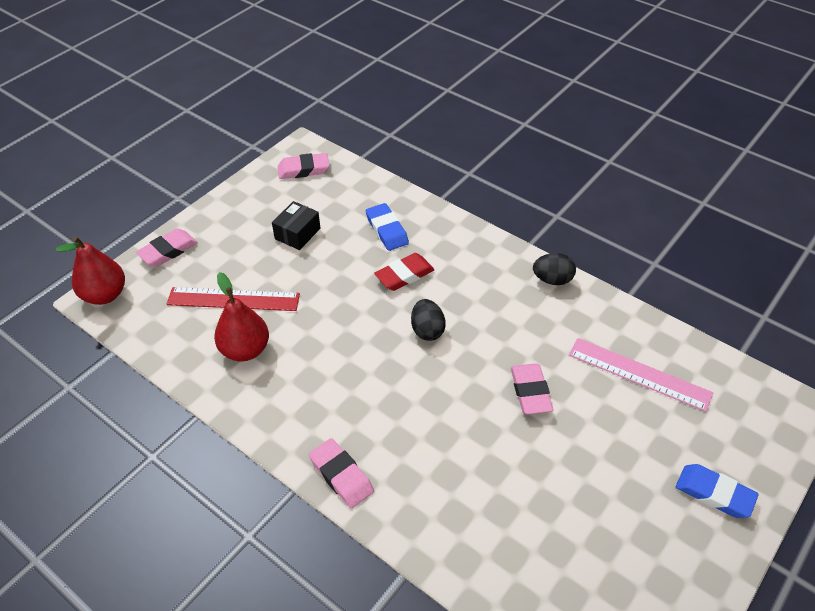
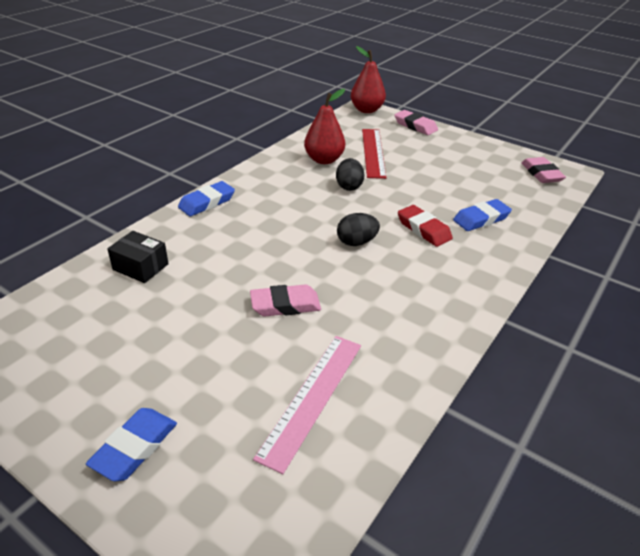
camera: 85 degrees right, 10 degrees down
(297, 234) = (456, 174): black box -> black box (140, 267)
(341, 476) = (207, 202): pink eraser -> blue eraser
(552, 280) = (449, 332): black egg -> black egg (349, 186)

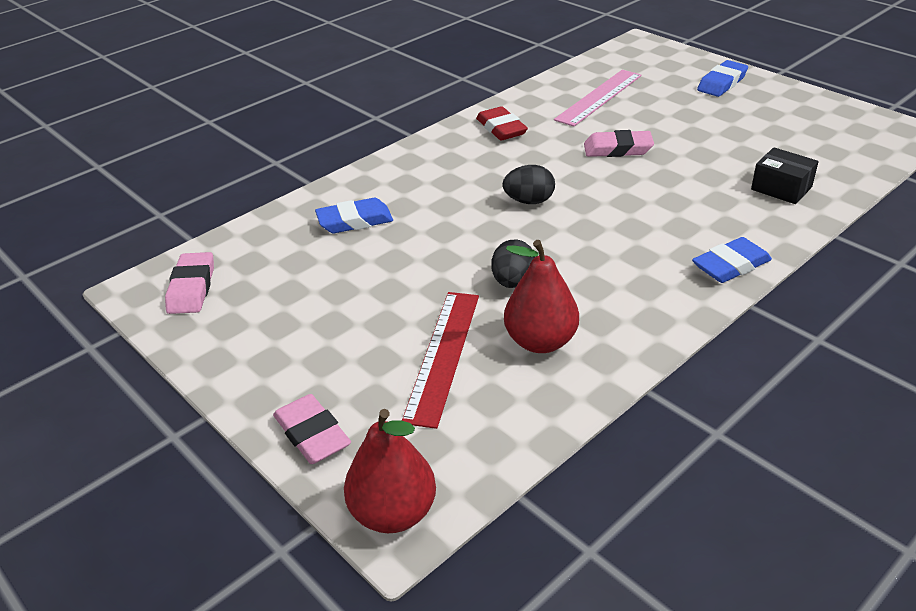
camera: 165 degrees left, 0 degrees up
(423, 229) = (438, 212): red eraser -> red eraser (501, 128)

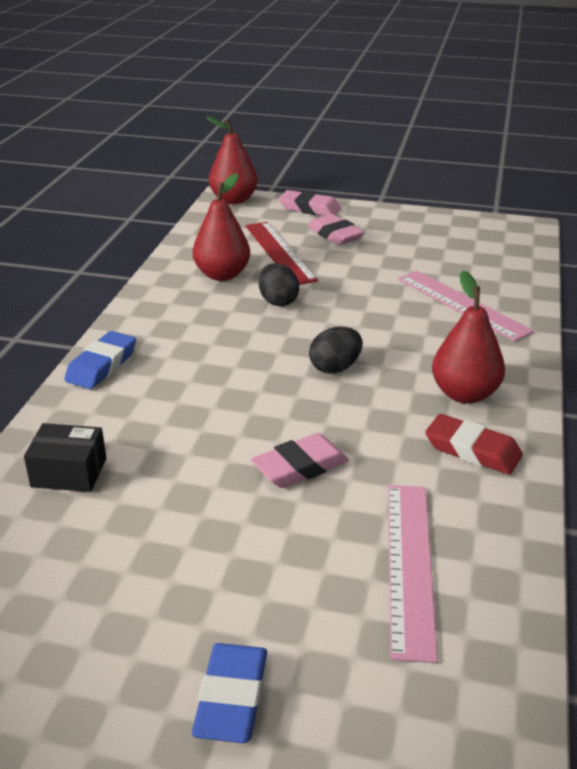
camera: 145 degrees right, 5 degrees down
(192, 288) = (494, 236): pink eraser -> pink eraser (335, 235)
(355, 221) = (462, 304): blue eraser -> pink ruler
(460, 157) = (464, 394): none -> red pear

